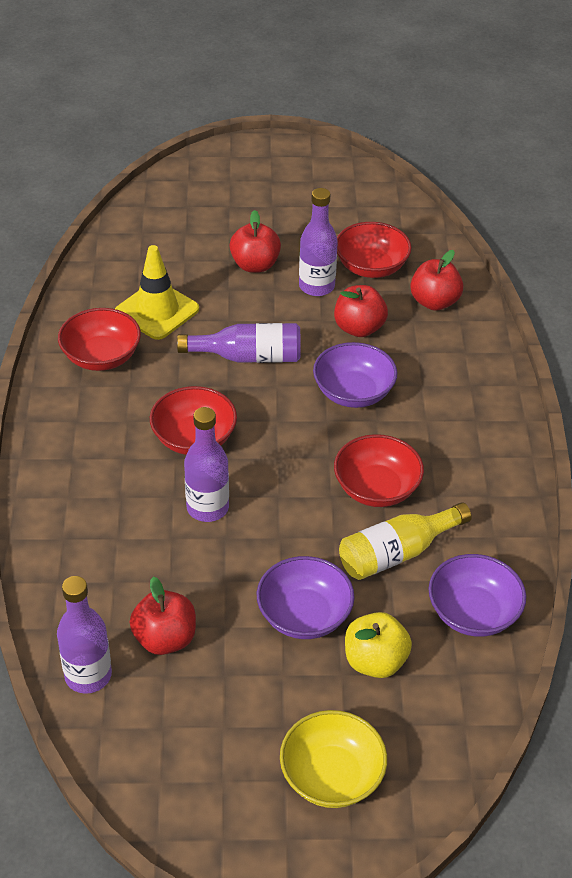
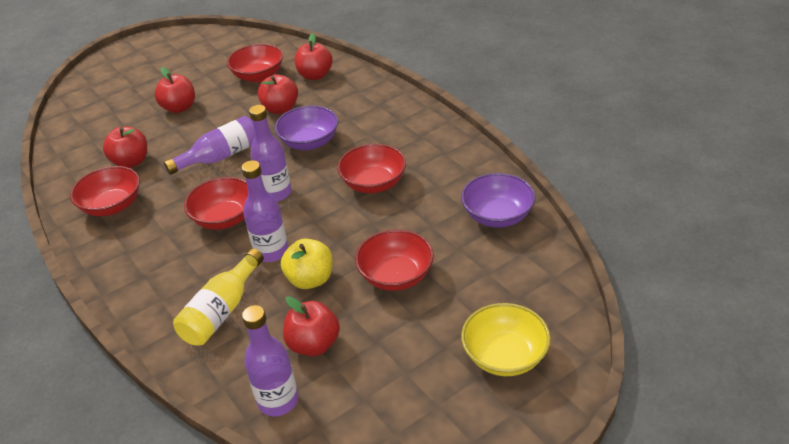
camera: 30 degrees left, 5 degrees down
(157, 311) = (131, 162): yellow traffic cone -> red apple
(304, 615) = (396, 276): purple bowl -> red bowl
(316, 286) = (232, 100): purple bottle -> purple bottle (276, 193)
(375, 661) = (466, 275): yellow apple -> yellow apple (310, 279)
(397, 553) = (420, 210): yellow bottle -> yellow bottle (222, 311)

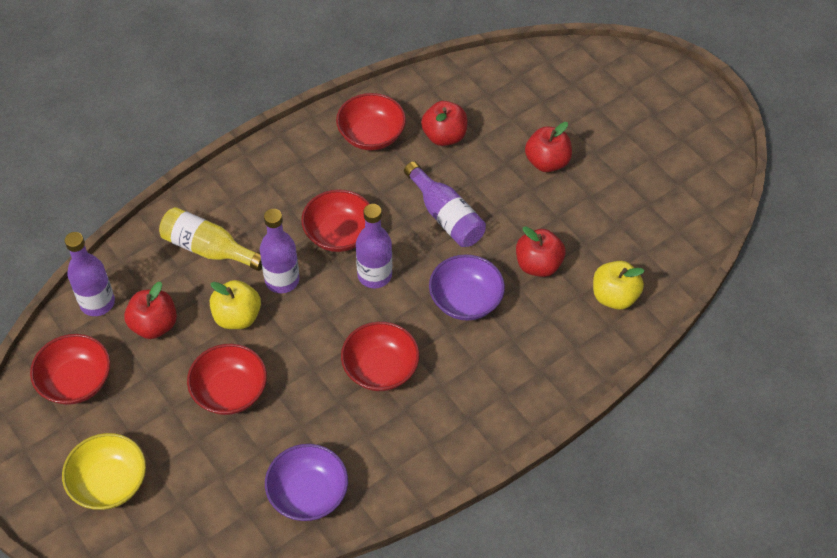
camera: 85 degrees right, 15 degrees up
(258, 76) = (615, 233): red bowl -> red bowl (76, 381)
(315, 75) = (614, 296): red apple -> yellow apple

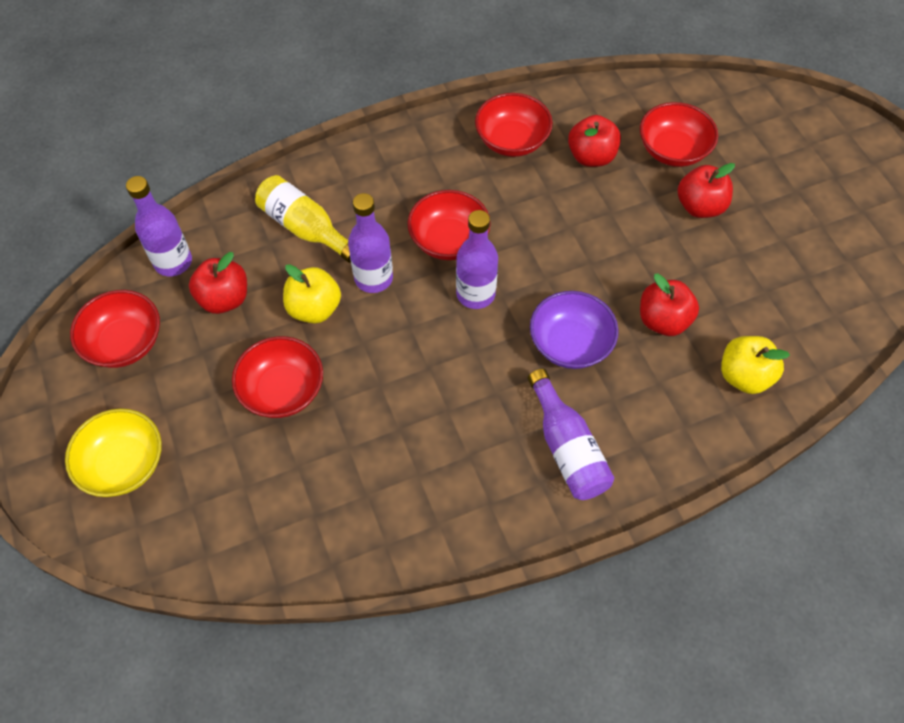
camera: 15 degrees right, 5 degrees up
(308, 493) = (334, 529): purple bowl -> none
(380, 368) = (454, 401): red bowl -> red bowl (672, 150)
(446, 216) = (571, 244): purple bottle -> purple bottle (567, 447)

